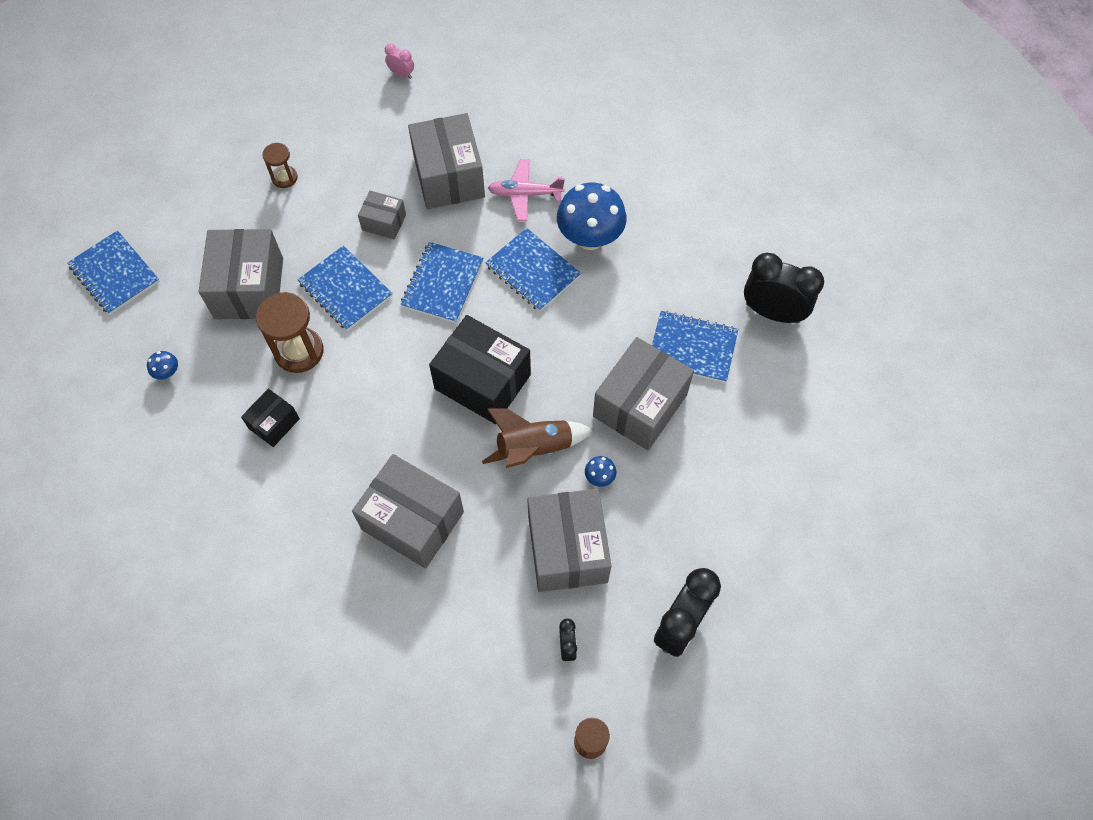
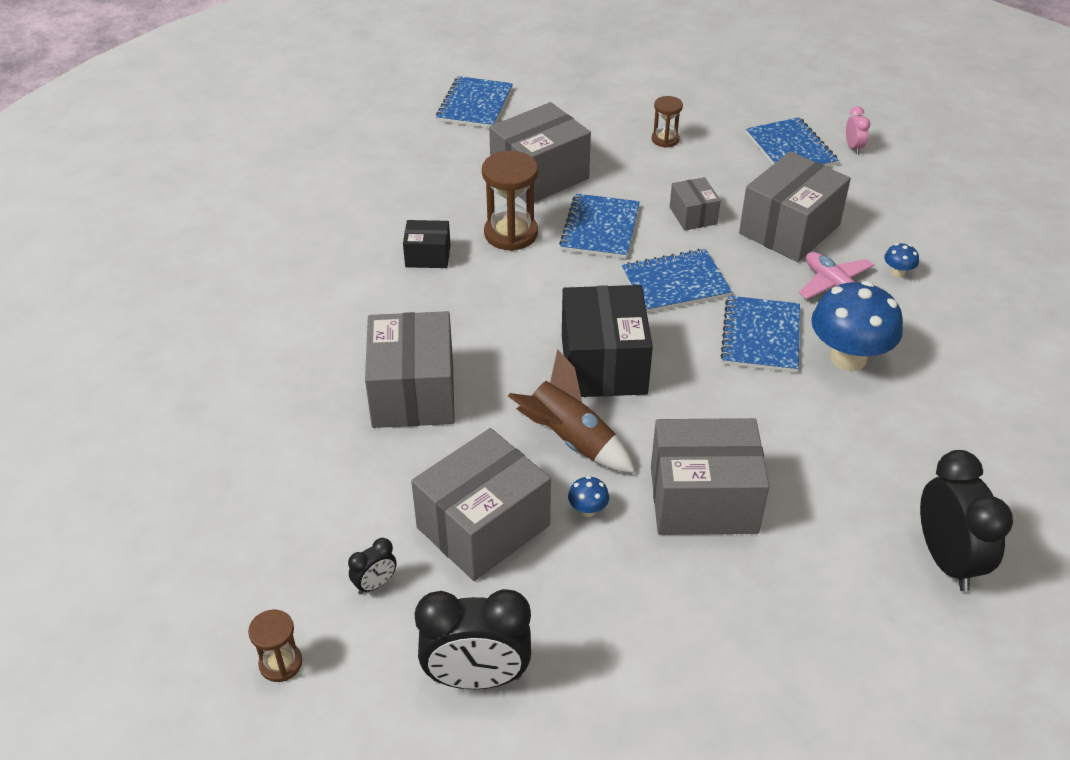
camera: 55 degrees right, 20 degrees down
(167, 372) = (416, 175): blue mushroom -> blue mushroom (897, 272)
(692, 348) = (819, 509): blue notebook -> blue notebook (790, 149)

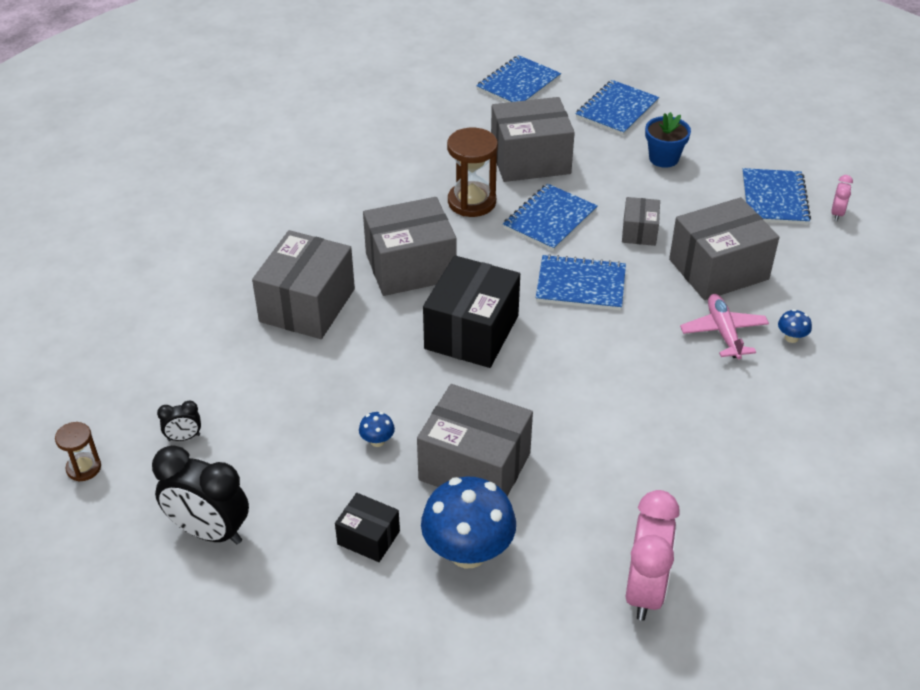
camera: 25 degrees right, 0 degrees up
(428, 256) = (392, 200): black box -> black box (368, 537)
(483, 526) = (290, 424): grey box -> grey box (410, 267)
(570, 440) = (402, 383): brown rocket -> none
(665, 139) = (663, 158): brown hourglass -> blue flower pot
(761, 336) = (622, 352): blue notebook -> blue notebook (617, 110)
(848, 358) = (687, 395): blue mushroom -> blue mushroom (468, 552)
(946, 560) = (645, 590): black clock -> pink clock

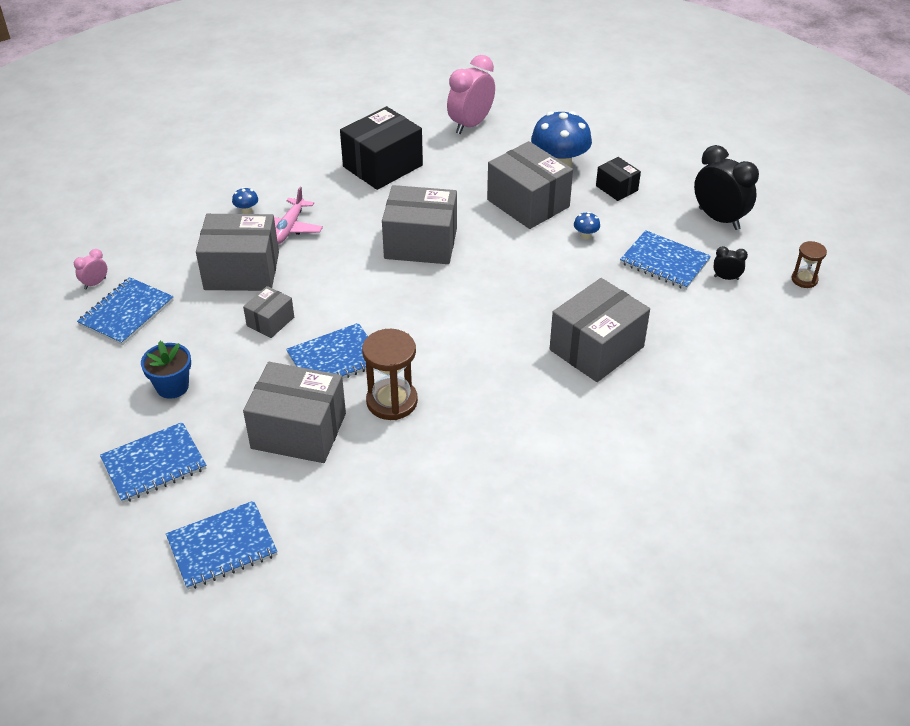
camera: 155 degrees left, 0 degrees up
(410, 267) = (489, 354): grey box -> grey box (421, 243)
(471, 332) = (473, 285): black box -> black box (382, 166)
(580, 285) = (360, 293): blue notebook -> blue notebook (664, 262)

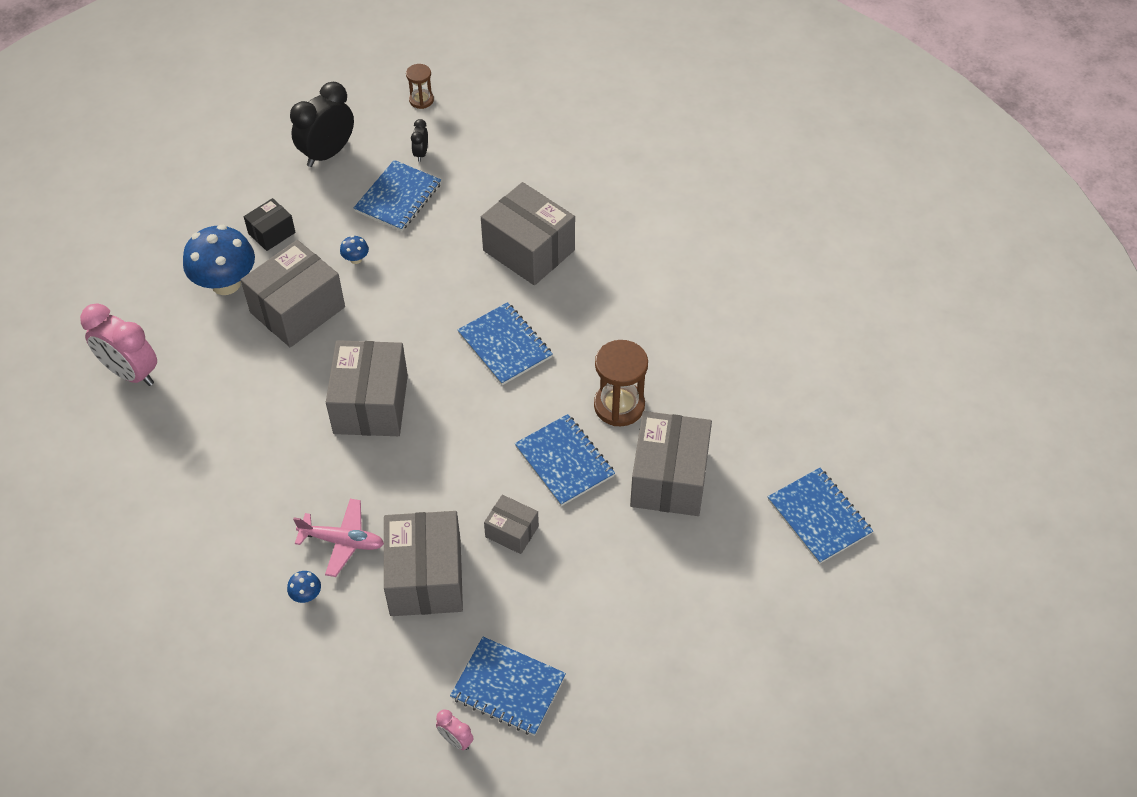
camera: 95 degrees left, 10 degrees up
(154, 464) = (732, 598): blue notebook -> blue notebook (505, 345)
(172, 386) = (623, 607): blue flower pot -> none
(382, 166) = (216, 458): black box -> none

